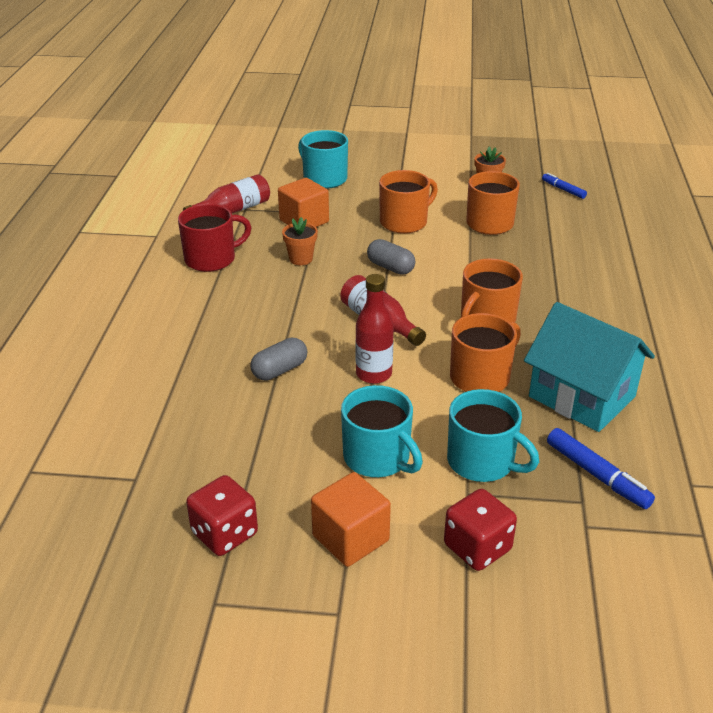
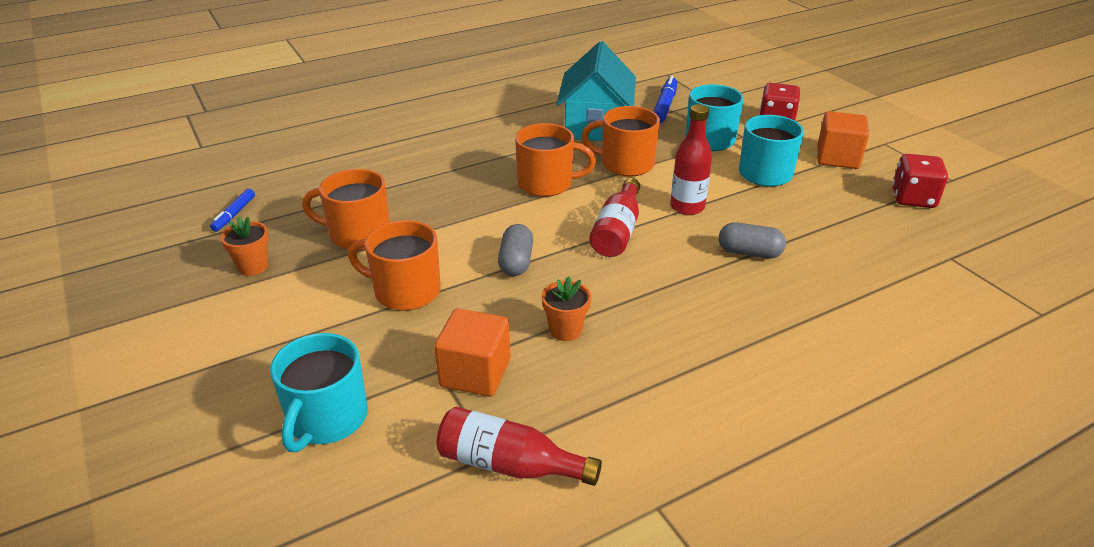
camera: 125 degrees left, 0 degrees up
(211, 259) = (646, 405): red mug -> none

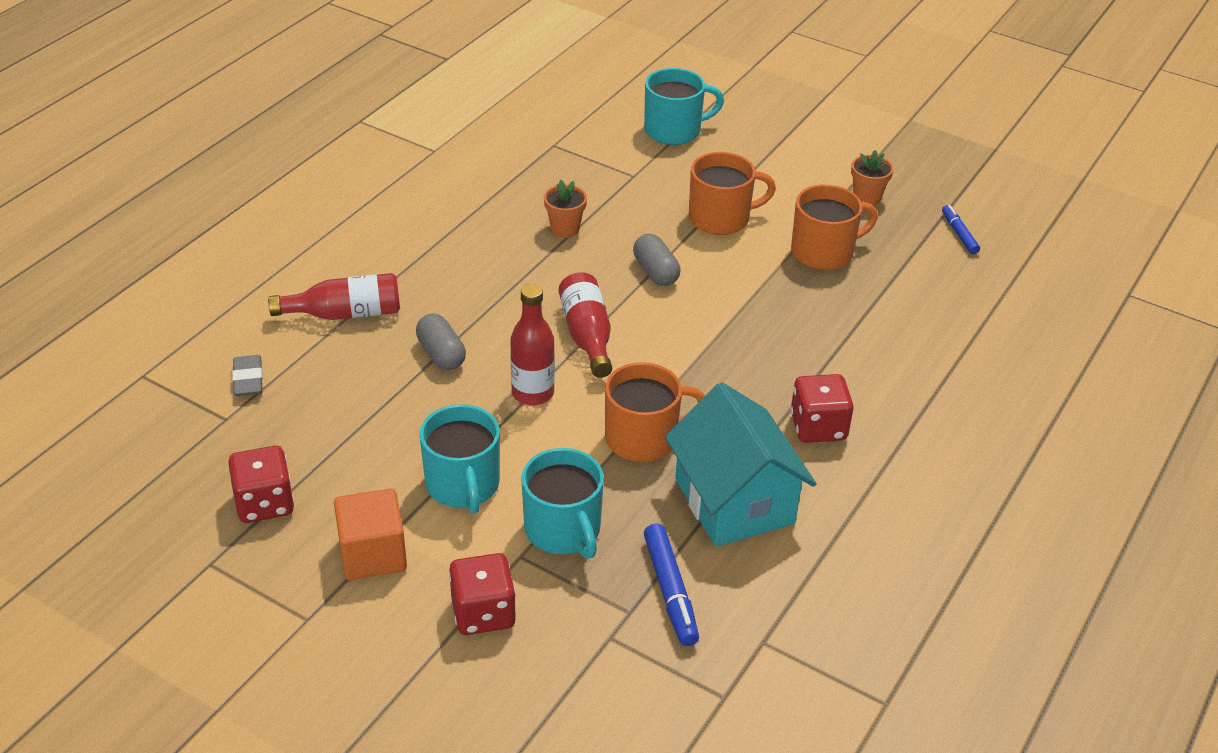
camera: 150 degrees right, 5 degrees up
(327, 419) = (674, 130): turquoise mug -> turquoise mug turned 90 degrees clockwise
(475, 373) = (606, 181): orange cube -> none
(507, 141) = (818, 427): none -> red dice
(509, 464) = (537, 143): red bottle -> red bottle (345, 314)
(547, 184) = (708, 373): orange mug -> none
(749, 253) = (441, 354): grey capsule -> grey capsule turned 75 degrees clockwise
(932, 281) = (248, 379): none -> grey eraser

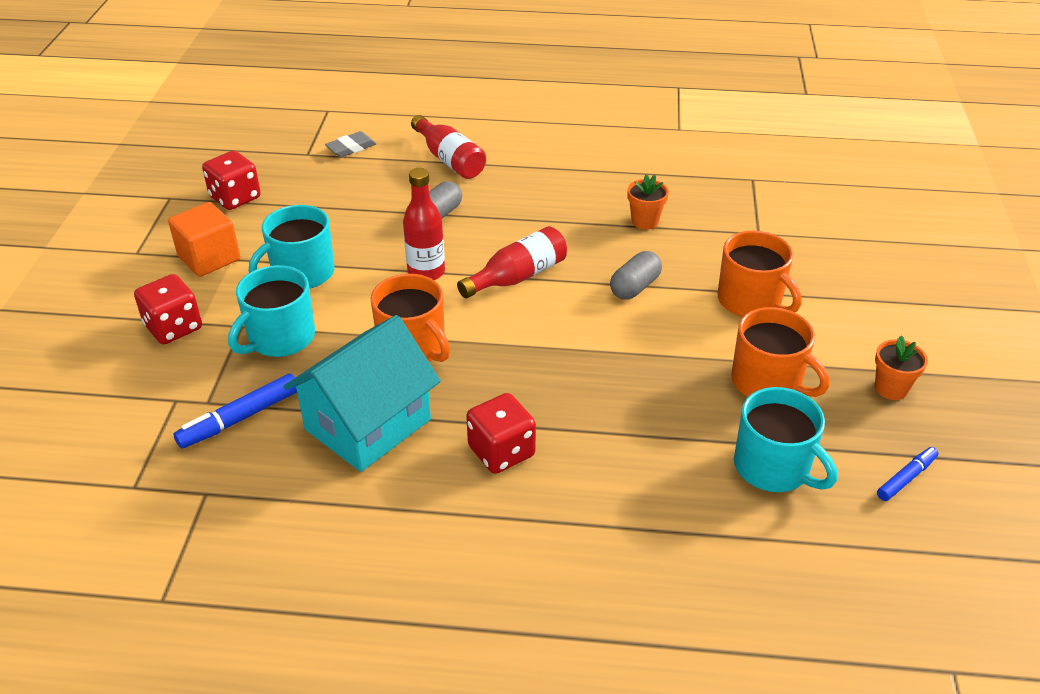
camera: 65 degrees right, 0 degrees up
(674, 130) = (852, 234): turquoise mug -> turquoise mug (773, 467)

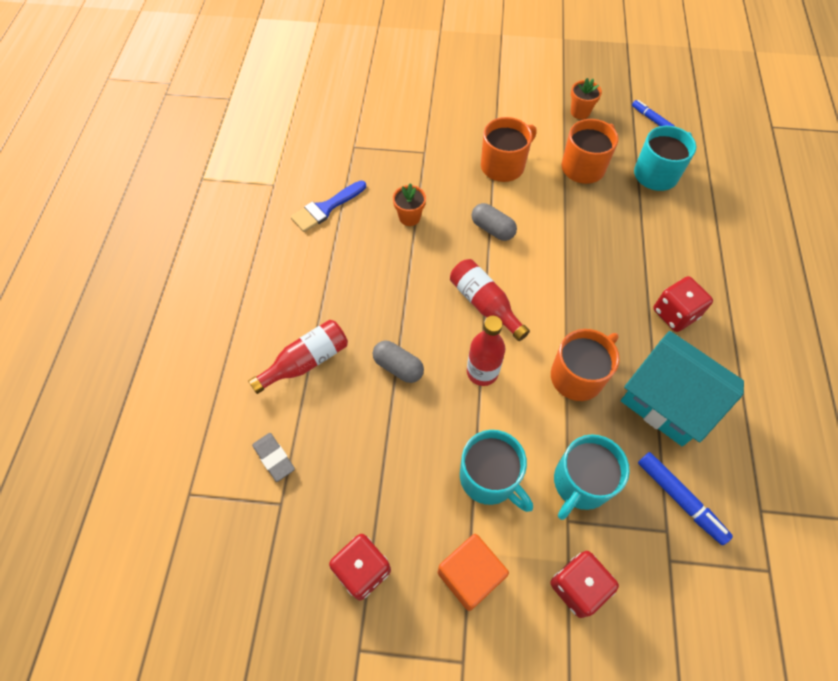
camera: 90 degrees left, 20 degrees up
(280, 338) = (580, 483): turquoise mug -> turquoise mug turned 90 degrees clockwise
(649, 163) = (325, 208): none -> blue brush

